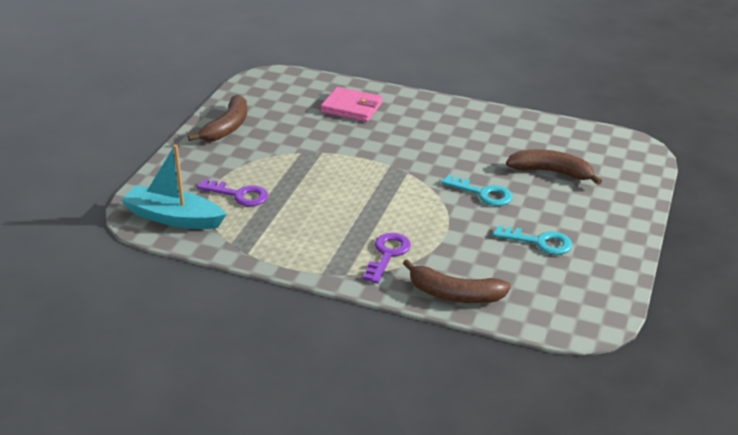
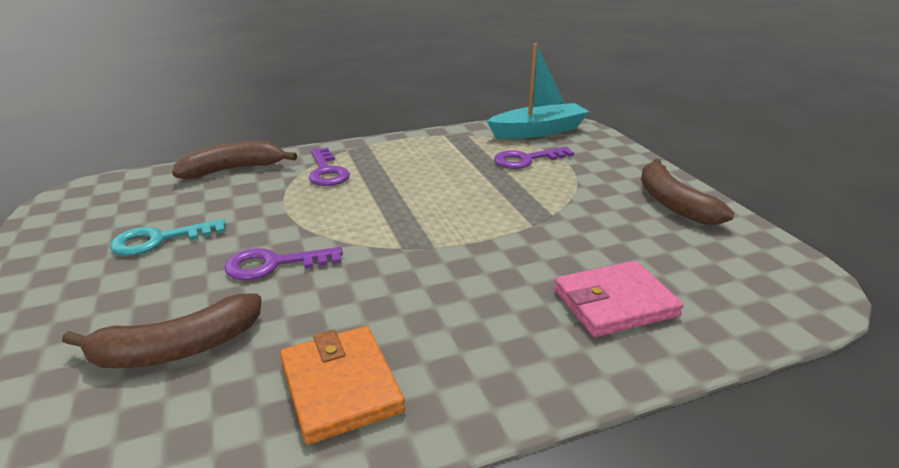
camera: 140 degrees right, 5 degrees down
(483, 193) = (274, 264): turquoise key -> purple key
(494, 131) = (341, 386): none -> orange wallet

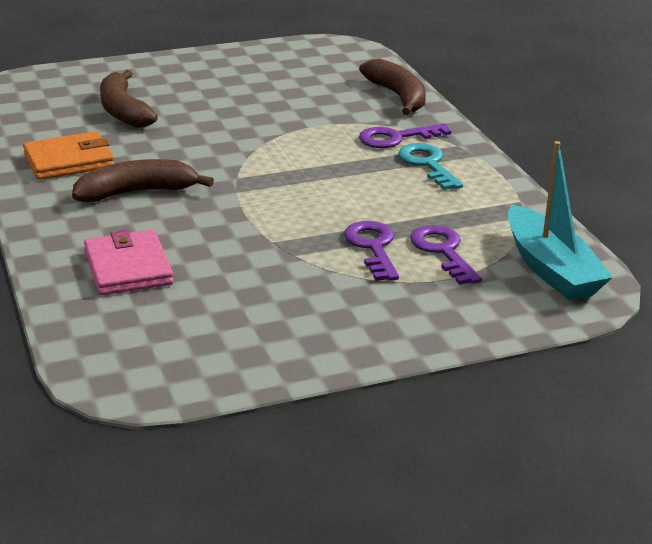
camera: 90 degrees right, 0 degrees up
(159, 240) = (262, 86): turquoise key -> turquoise key (428, 164)
(274, 264) = (218, 129): purple key -> purple key (373, 247)
(672, 203) = (318, 337): brown banana -> brown banana (137, 192)

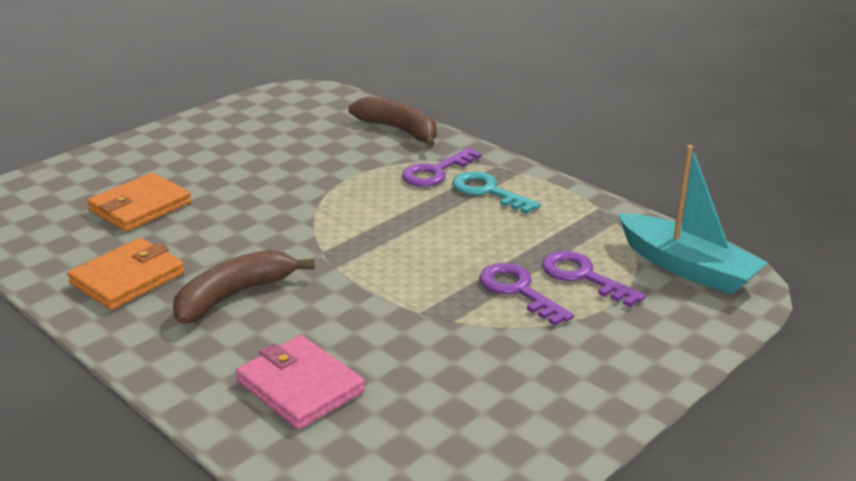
camera: 25 degrees left, 0 degrees up
(123, 111) = (140, 207): brown banana -> orange wallet

